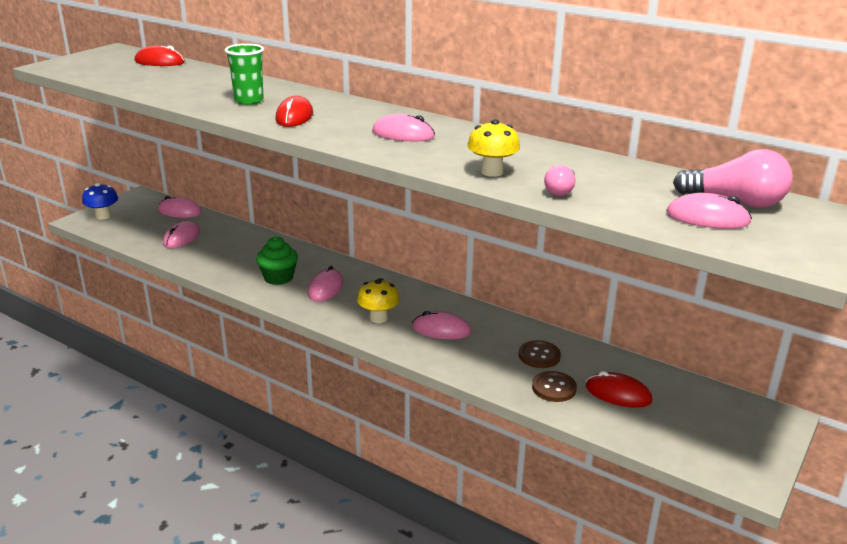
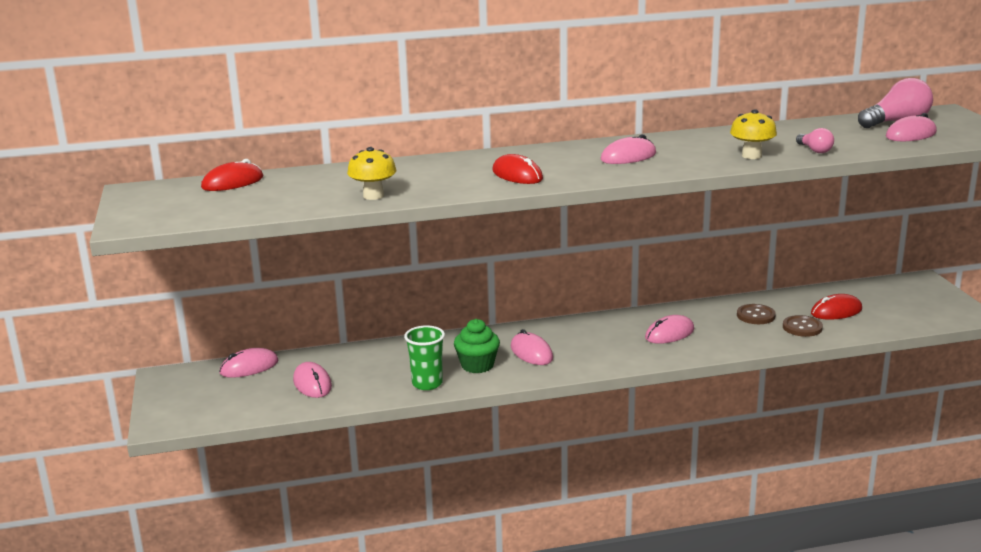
camera: 45 degrees left, 5 degrees down
(103, 216) = (176, 409): blue mushroom -> none
(249, 101) = (440, 179): green cup -> green cup (427, 384)
(378, 318) = (615, 349): yellow mushroom -> yellow mushroom (373, 196)

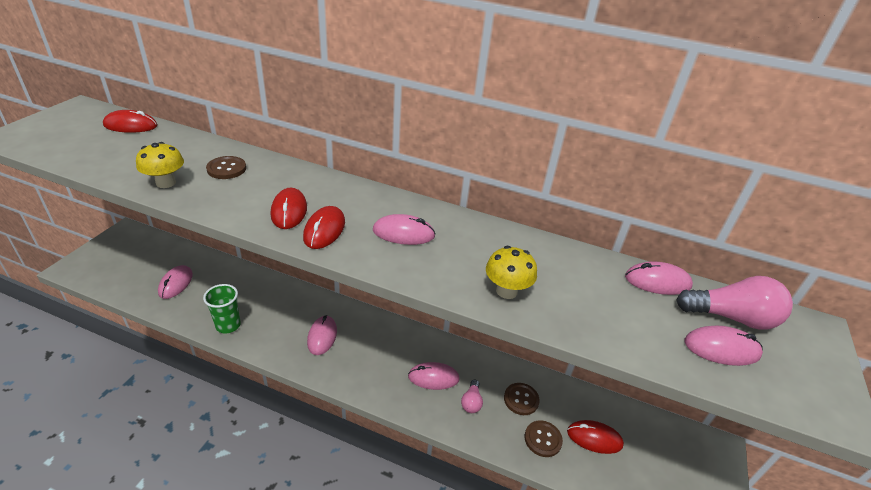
camera: 30 degrees right, 15 degrees up
(249, 367) = (169, 249): pink mouse -> pink mouse (657, 281)
(403, 174) = (226, 169): none -> brown button
(477, 365) = (276, 327): green cupcake -> none
(568, 173) = (324, 230): none -> red mouse
(814, 150) = (579, 317): pink light bulb -> pink light bulb (471, 402)

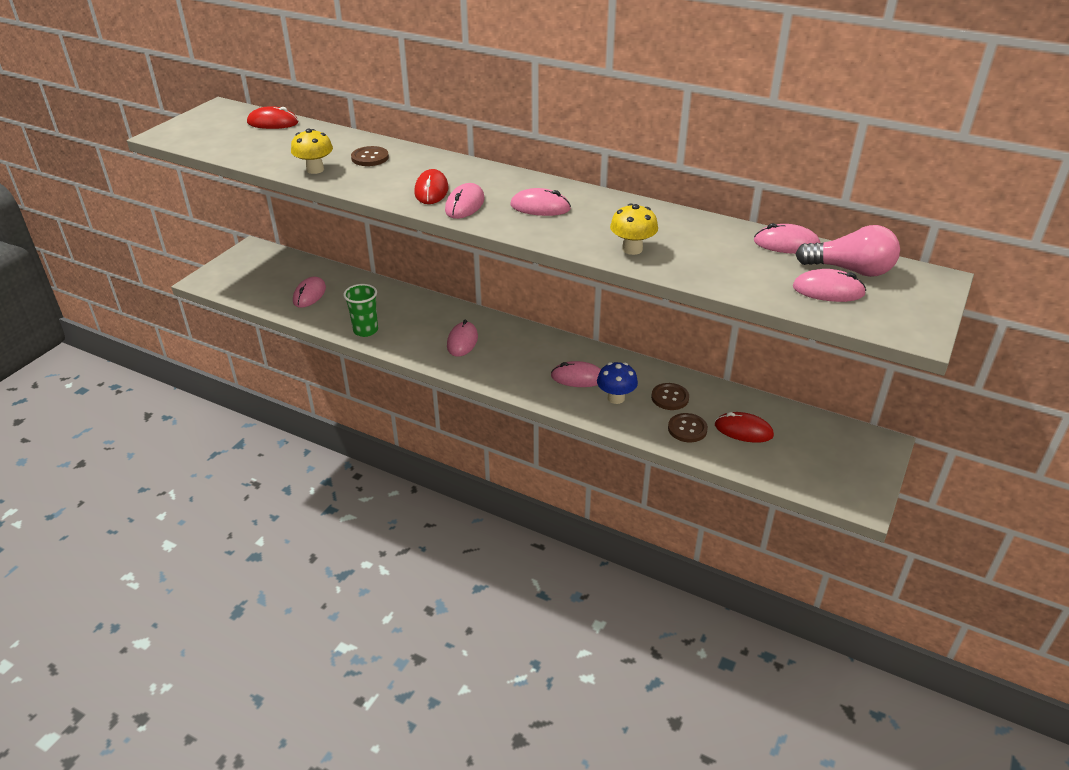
camera: 10 degrees right, 0 degrees up
(324, 230) = (465, 205): red mouse -> pink mouse
(471, 402) = (616, 398): pink light bulb -> blue mushroom

